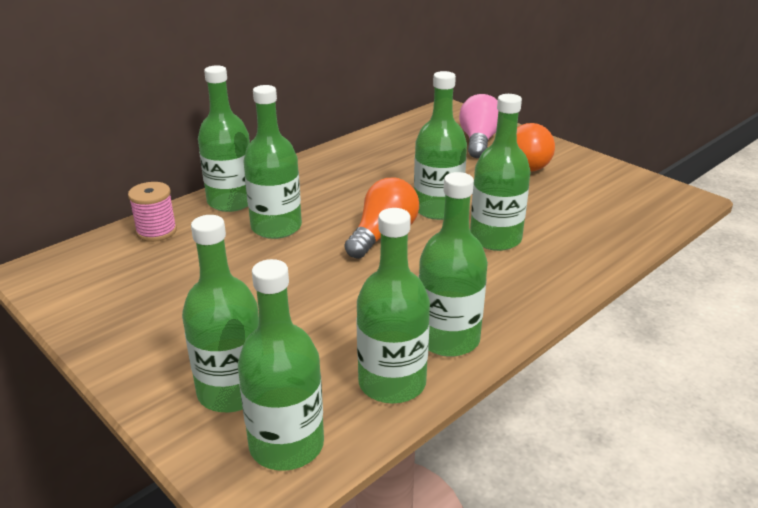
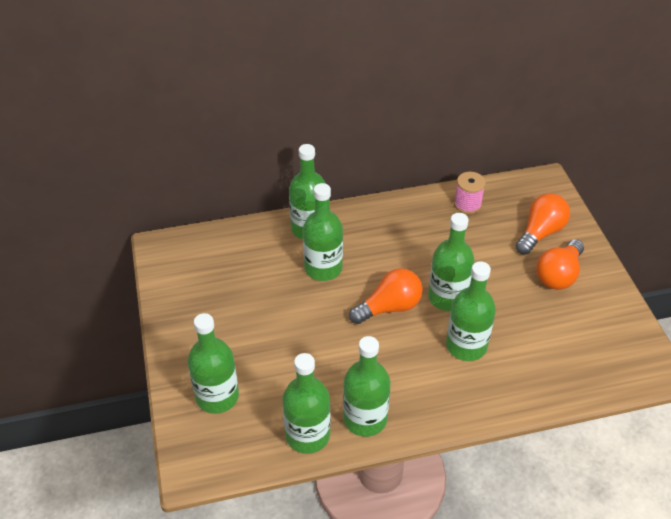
camera: 30 degrees right, 15 degrees up
(156, 231) = (246, 239): pink spool -> pink spool (467, 204)
(286, 445) = (224, 448): green bottle -> none
(479, 141) = (540, 233): pink light bulb -> orange light bulb

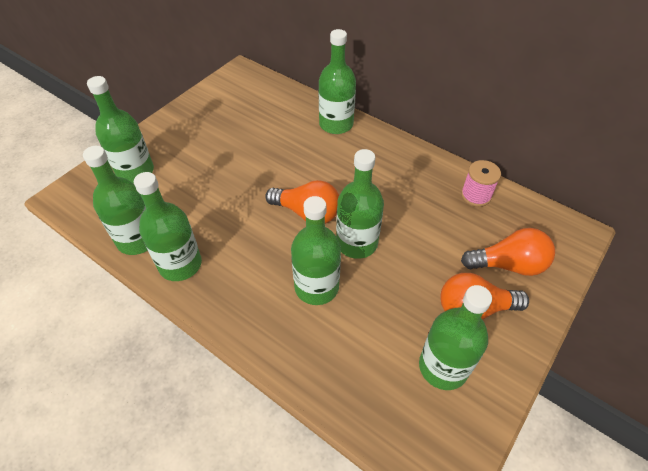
camera: 50 degrees right, 5 degrees up
(323, 268) = (306, 153): green bottle -> green bottle (443, 367)

